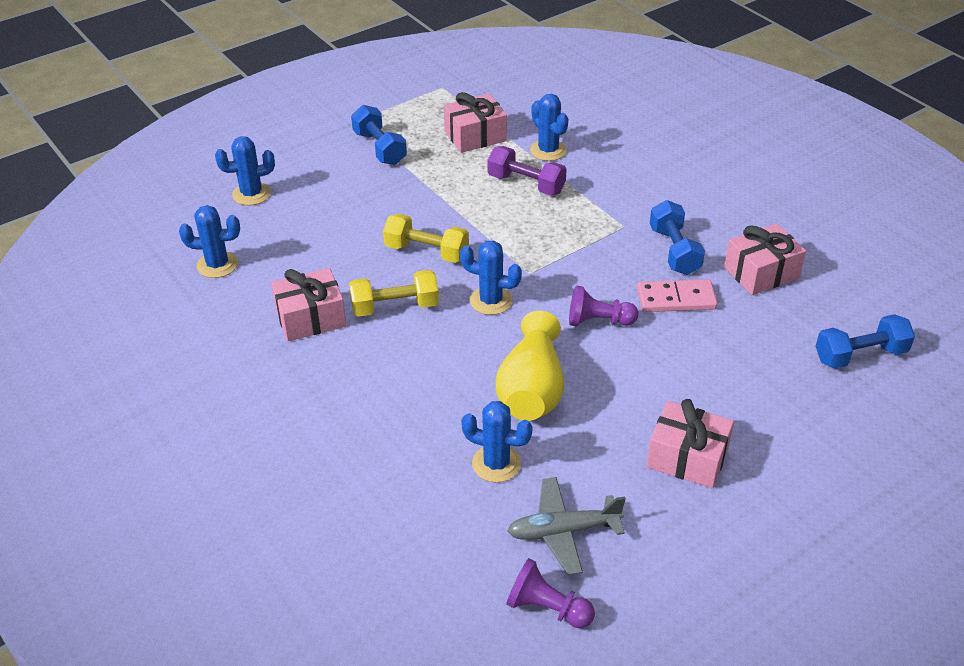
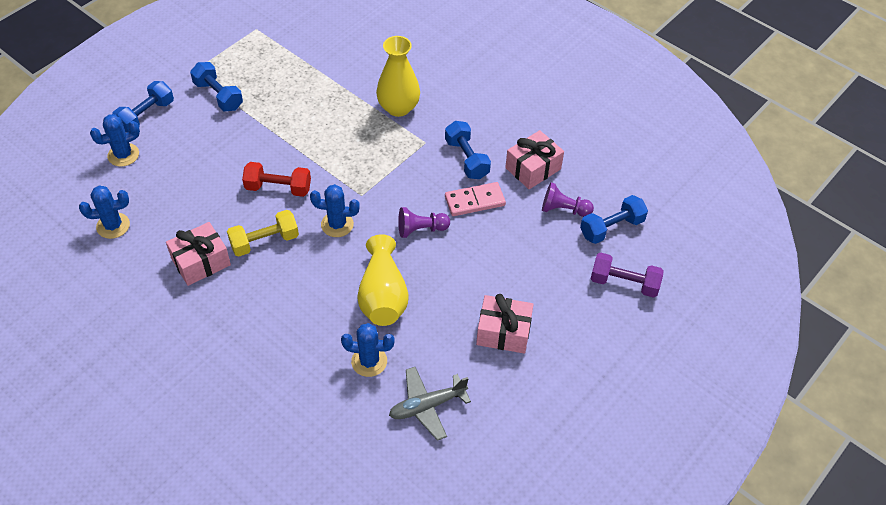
camera: 15 degrees left, 10 degrees up
(289, 158) = (146, 115): none -> blue dumbbell
(426, 252) = (278, 188): yellow dumbbell -> red dumbbell
(475, 136) = (293, 73): pink gift -> none
(526, 184) = (343, 114): purple dumbbell -> purple dumbbell (624, 283)
(547, 608) = (427, 466): purple pawn -> purple pawn (564, 209)
(548, 150) = (354, 80): blue cactus -> none
(597, 186) = (398, 108): none -> yellow vase

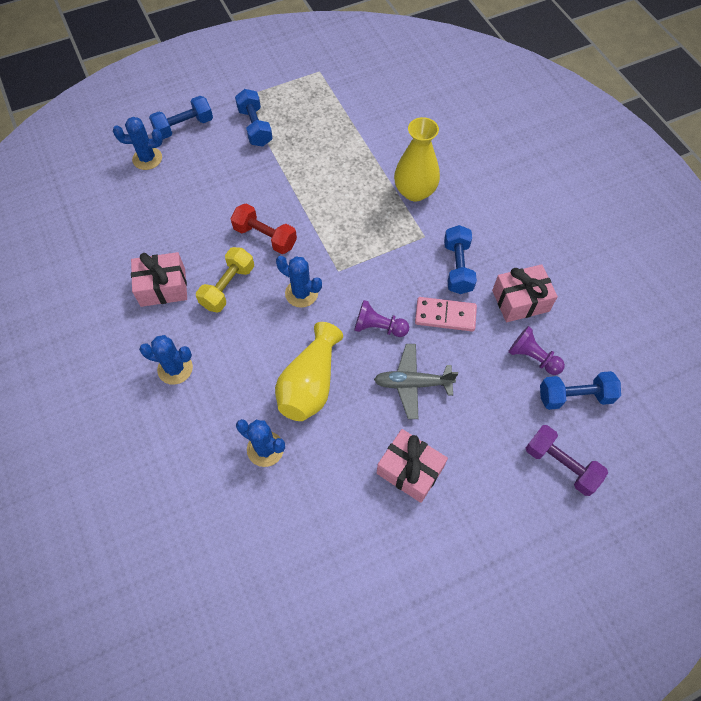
camera: 25 degrees right, 10 degrees up
(113, 226) = (106, 224): blue cactus -> blue cactus (175, 368)
(264, 241) = (228, 287): yellow dumbbell -> yellow dumbbell turned 60 degrees counterclockwise
(427, 406) = (298, 520): grey plane -> grey plane (412, 383)

